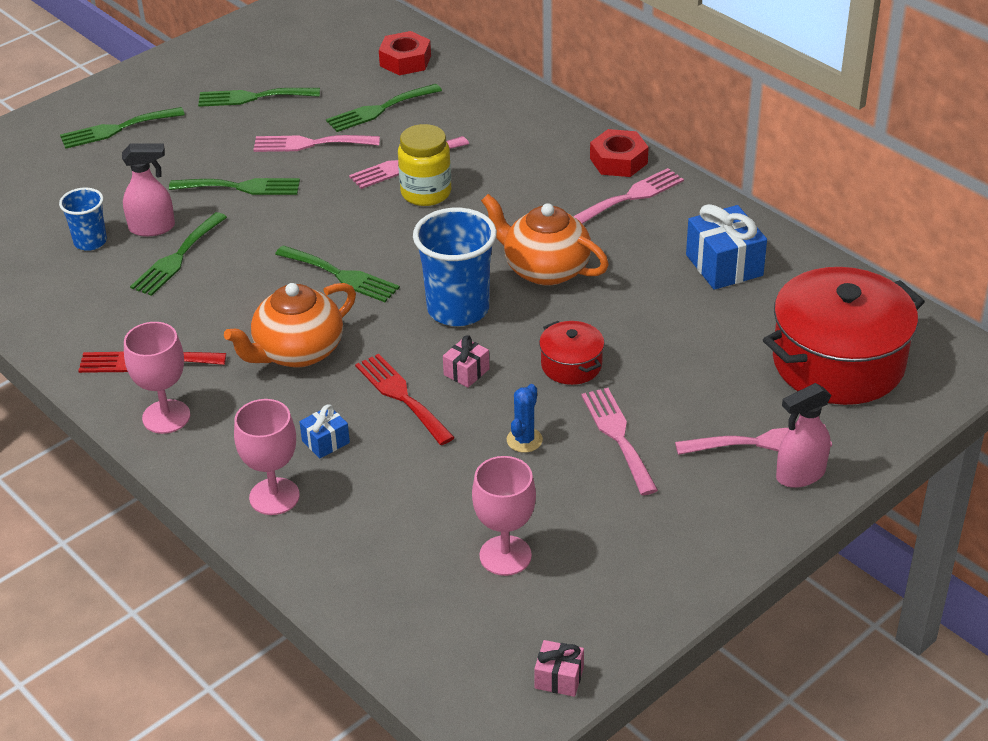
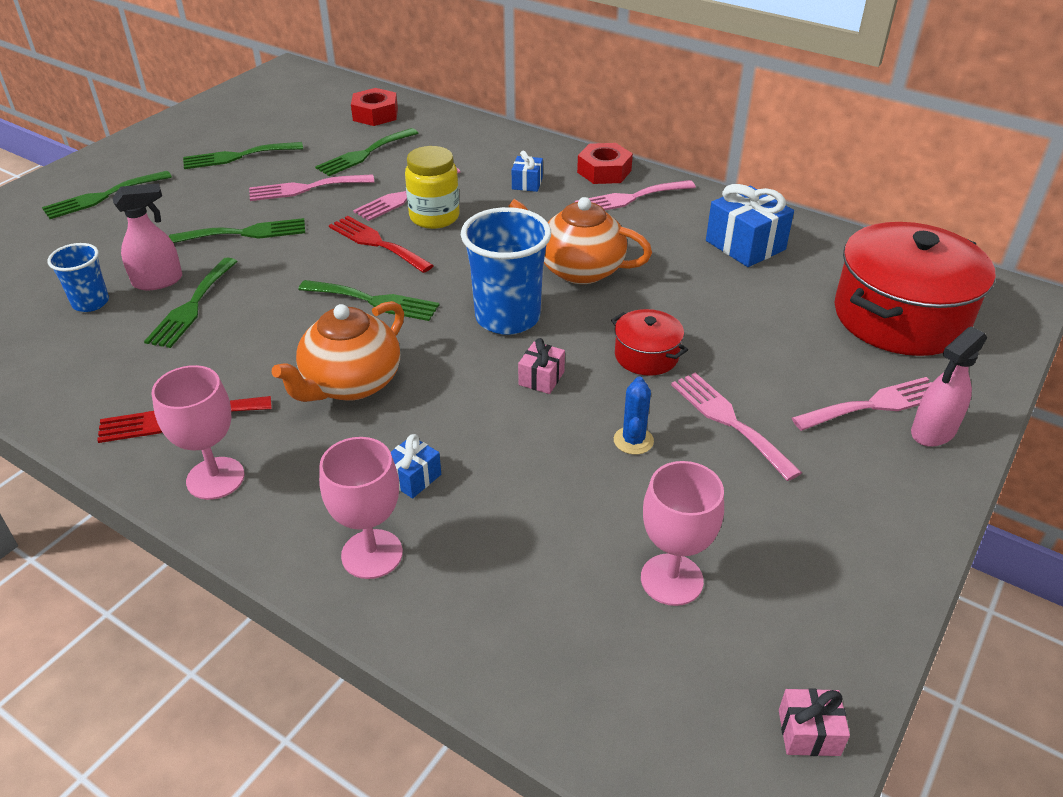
camera: 15 degrees left, 0 degrees up
(401, 396) = (481, 414): red fork -> red fork (376, 243)
(533, 165) = (527, 183): none -> blue gift
(631, 196) = (630, 198): pink fork -> pink fork turned 150 degrees counterclockwise

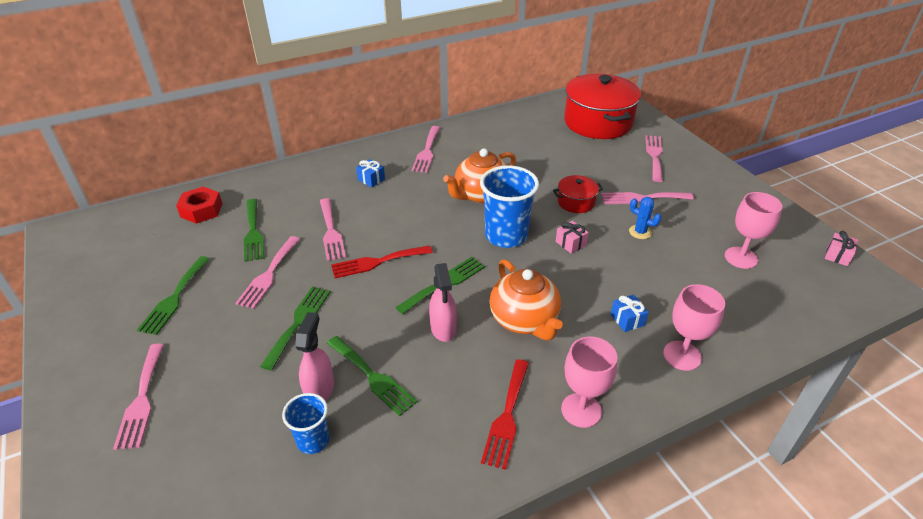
camera: 60 degrees left, 0 degrees up
(103, 196) = (141, 399): green fork -> pink fork
(434, 217) = (371, 228): yellow jar -> none
(604, 171) = (389, 149): red nut -> none
(745, 245) = (506, 136): blue gift -> none
(933, 432) = (680, 150): pink spray bottle -> pink spray bottle (443, 329)

